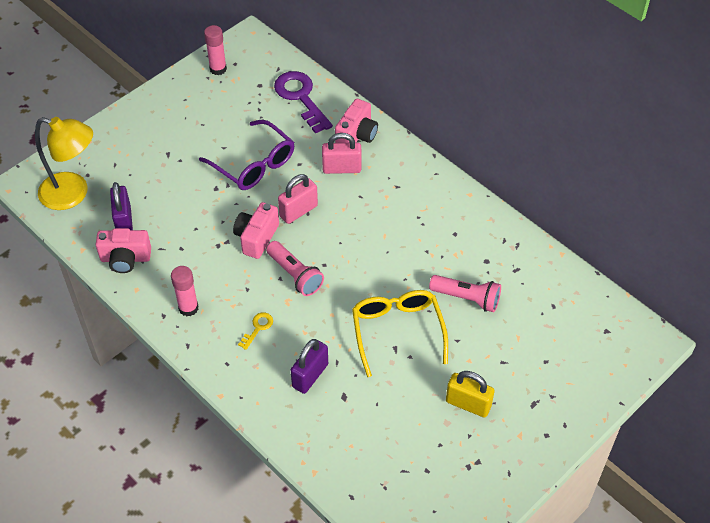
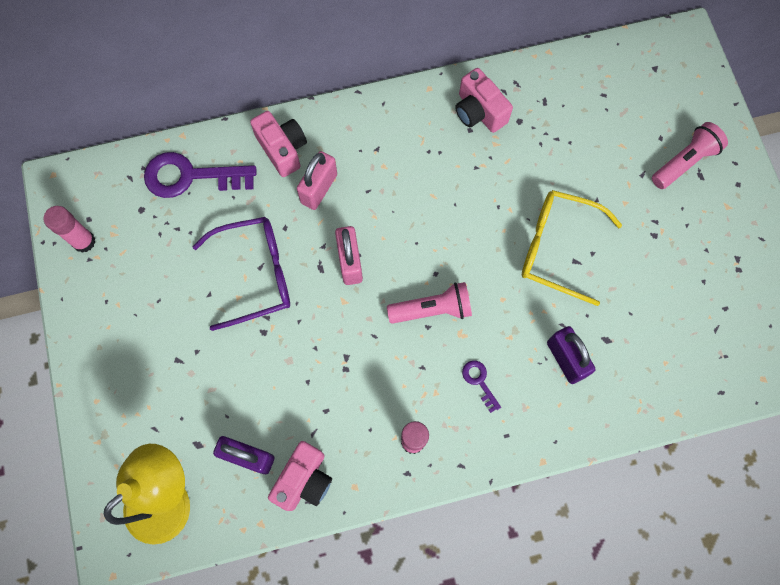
camera: 60 degrees left, 20 degrees up
(256, 238) = (360, 323): pink camera -> pink camera (479, 112)
(258, 328) = (479, 381): yellow key -> purple key
(467, 298) = (554, 163): pink flashlight -> pink flashlight (684, 162)
(468, 404) = (673, 231): yellow padlock -> none

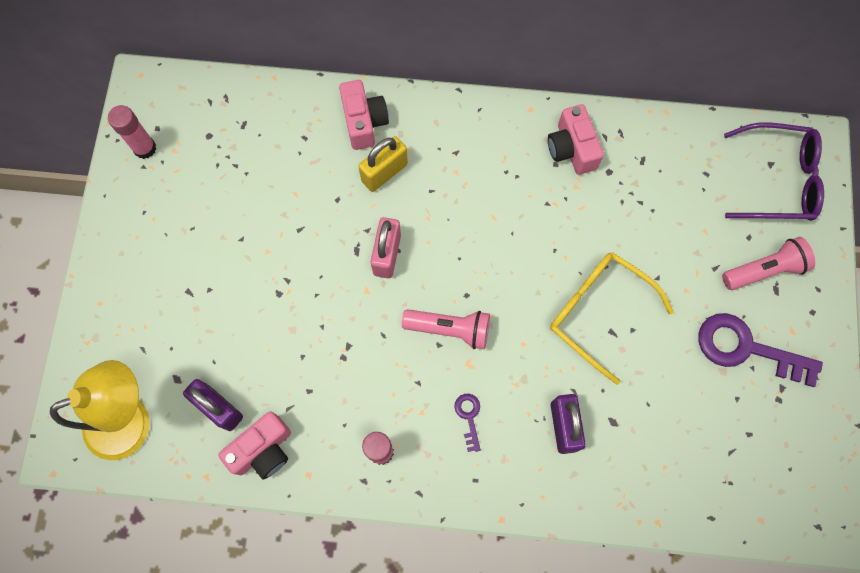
camera: 20 degrees right, 0 degrees up
(190, 176) = (266, 119): purple key -> purple key (746, 348)
(255, 274) = (292, 235): purple glasses -> purple glasses (777, 180)
(319, 189) = (384, 172): pink padlock -> yellow padlock

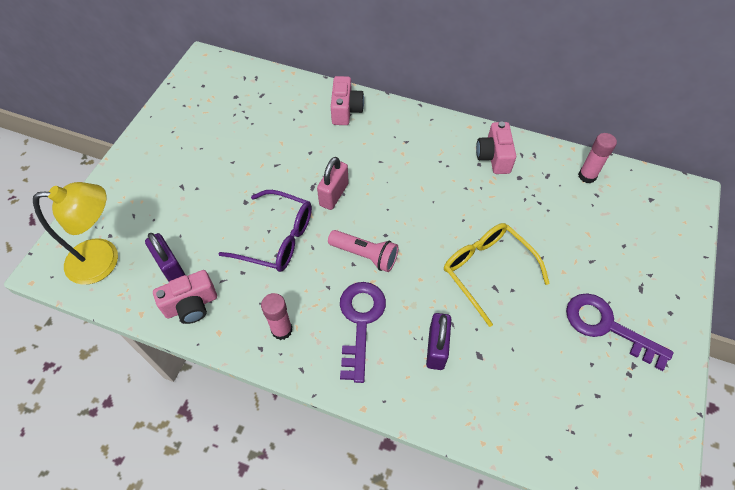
camera: 15 degrees right, 15 degrees down
(145, 148) = (189, 95): pink glue stick -> pink glue stick (587, 176)
(384, 172) = (350, 143): yellow padlock -> none
(469, 417) = (360, 322): purple key -> purple key, size x2.17
(764, 270) = (633, 272): pink flashlight -> none
(777, 180) = (655, 211): purple glasses -> purple glasses (277, 238)

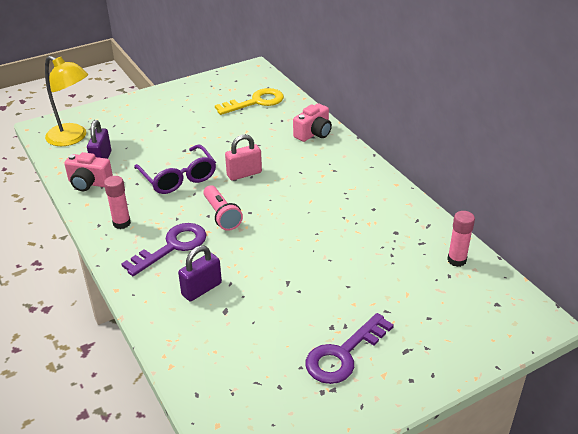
camera: 40 degrees right, 20 degrees down
(252, 102) = (256, 102): none -> yellow key
(487, 271) = (294, 270): yellow glasses -> none
(494, 157) = (391, 210): pink camera -> none
(607, 327) = (343, 354): purple key -> purple key turned 120 degrees counterclockwise

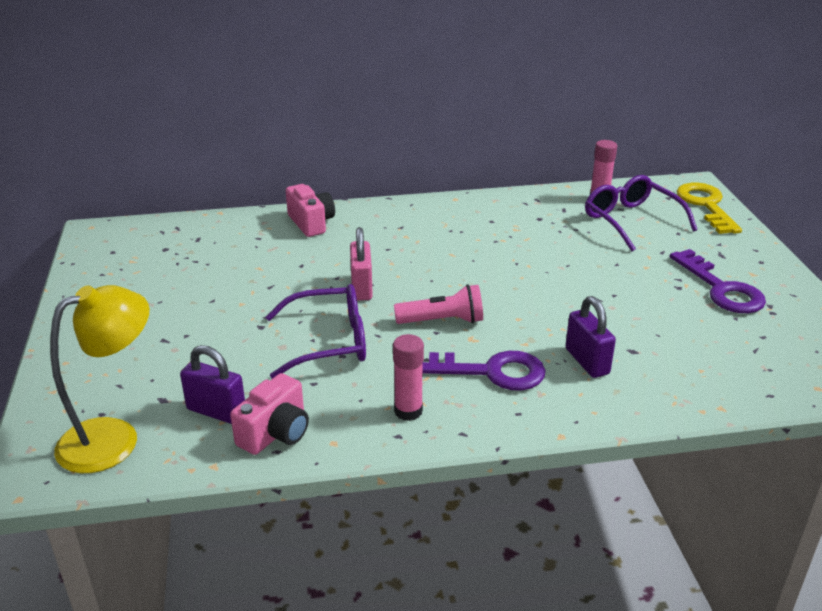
camera: 70 degrees left, 5 degrees down
(172, 247) = (489, 372): purple key -> purple key turned 120 degrees clockwise
(256, 102) = (191, 247): yellow key -> yellow key (706, 205)
(429, 285) = (631, 221): none -> purple glasses

